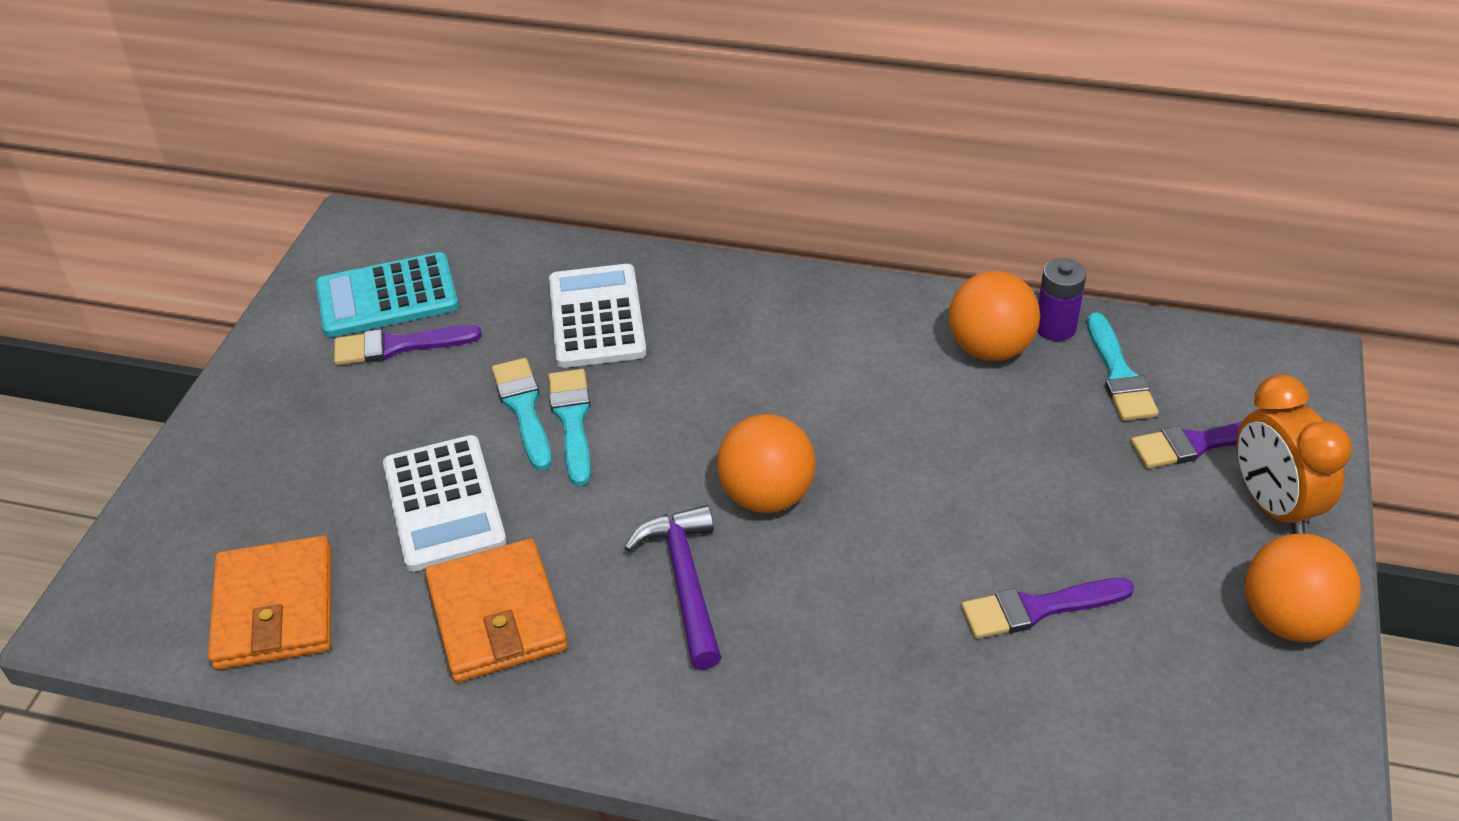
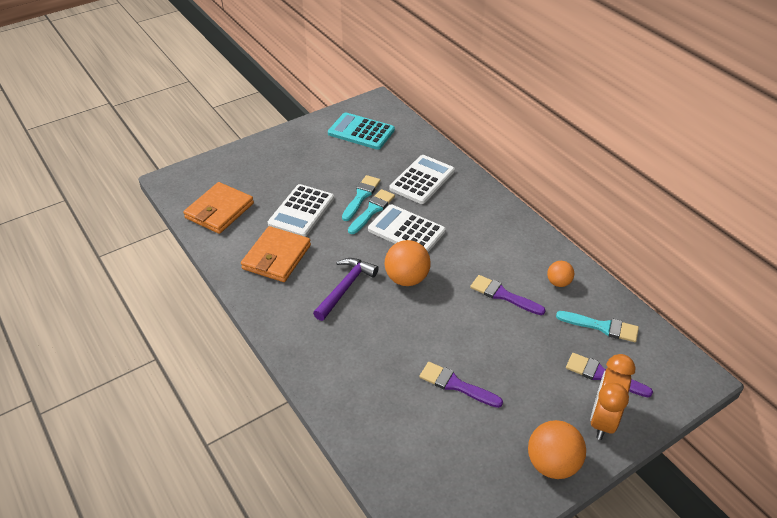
camera: 40 degrees right, 0 degrees up
(398, 346) = (345, 150): purple brush -> purple brush (503, 295)
(671, 417) = (406, 230): none -> white calculator
(990, 348) = (558, 282): orange ball -> orange ball, size x0.58
(1055, 327) = (597, 292): purple battery -> none
(1119, 374) = (602, 327): turquoise brush -> turquoise brush turned 105 degrees counterclockwise

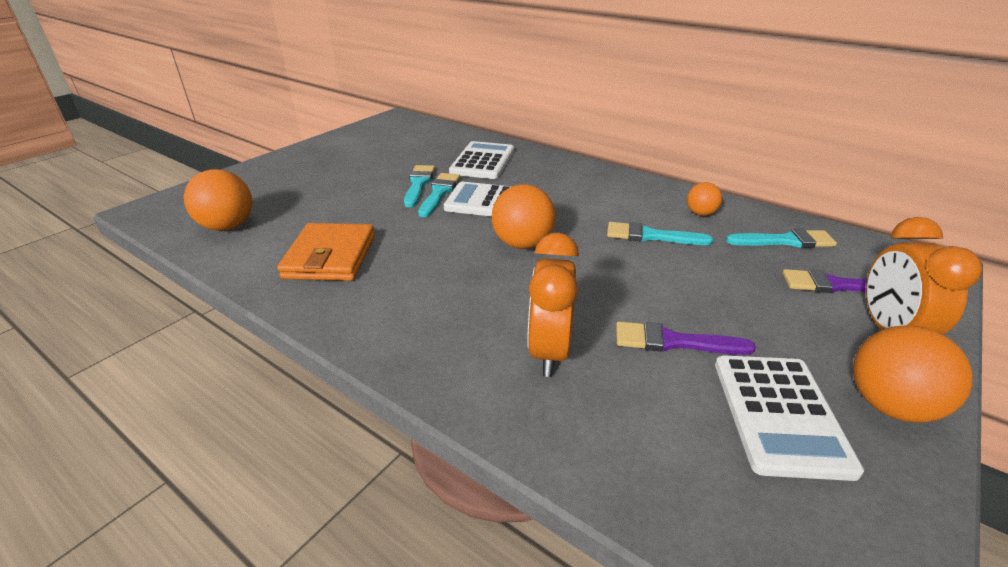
camera: 20 degrees left, 10 degrees down
(219, 211) = (228, 226): orange wallet -> orange ball
(301, 211) = (347, 208): white calculator -> white calculator (779, 414)
(345, 287) = (446, 268): purple hammer -> none
(361, 132) = (390, 138): turquoise calculator -> none
(377, 369) = (549, 351): none -> orange clock
(503, 295) = (651, 236): purple brush -> turquoise brush

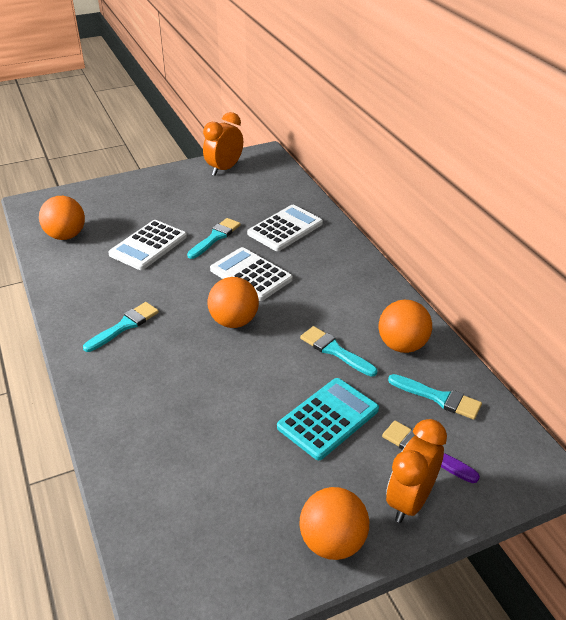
camera: 30 degrees right, 5 degrees up
(330, 256) = (105, 285): orange wallet -> none
(439, 193) = (222, 251): turquoise brush -> turquoise brush (124, 326)
(549, 351) = (167, 409): orange clock -> orange clock (224, 169)
(673, 342) = (249, 437): purple brush -> none
(701, 213) = (402, 345): orange ball -> orange ball, size x1.73
(723, 293) = (328, 418): none -> turquoise calculator
(779, 414) = (255, 511): white calculator -> white calculator (148, 245)

